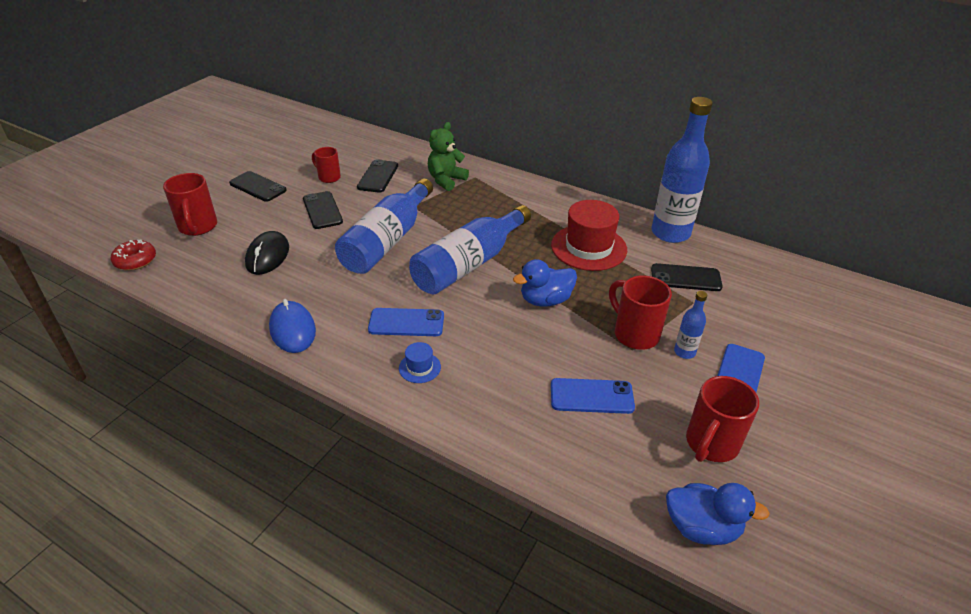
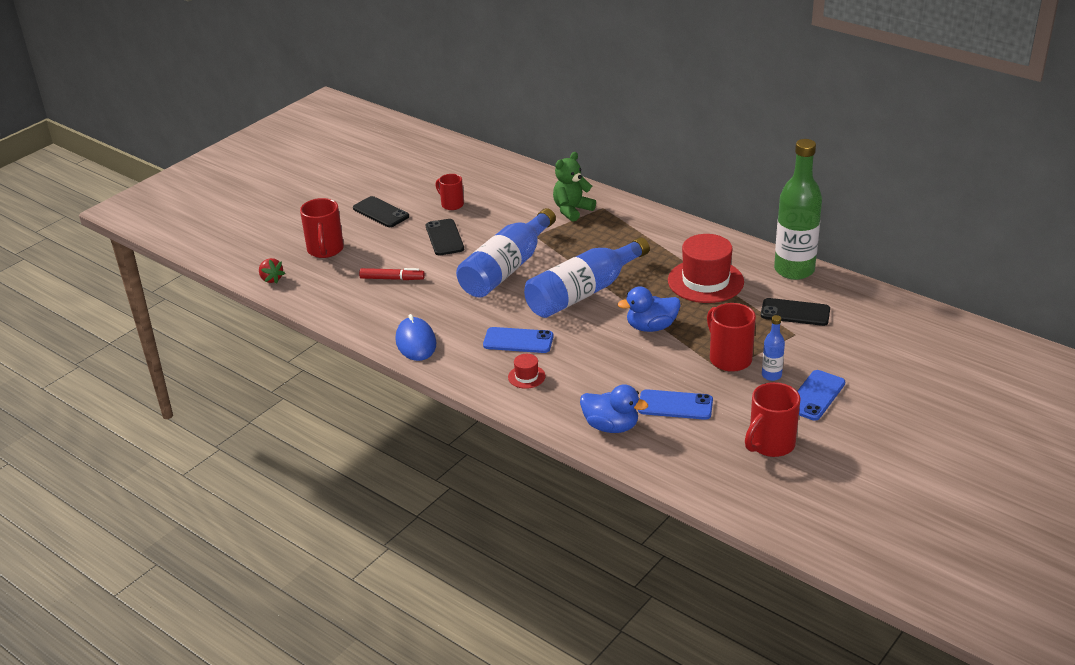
camera: 10 degrees right, 5 degrees down
(135, 261) = (271, 279): red donut -> red strawberry
(267, 256) = (392, 279): black mouse -> red marker
(378, 176) = (502, 205): black phone -> none
(419, 367) = (526, 376): blue hat -> red hat
(670, 233) = (794, 270): blue bottle -> green bottle
(701, 527) = (742, 498): blue duck -> blue duck (611, 426)

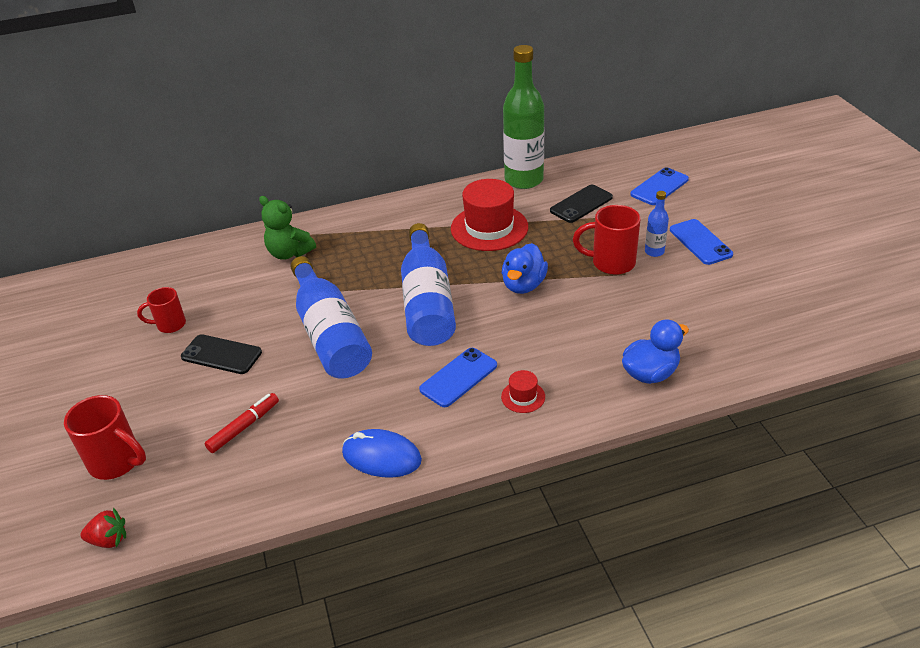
camera: 55 degrees left, 5 degrees up
(381, 212) = (109, 383): black phone -> none
(572, 210) = (289, 253): green teddy bear -> green teddy bear turned 45 degrees counterclockwise
(675, 405) = (651, 321): blue phone -> blue phone (659, 187)
(770, 445) = (747, 293): red mug -> none

